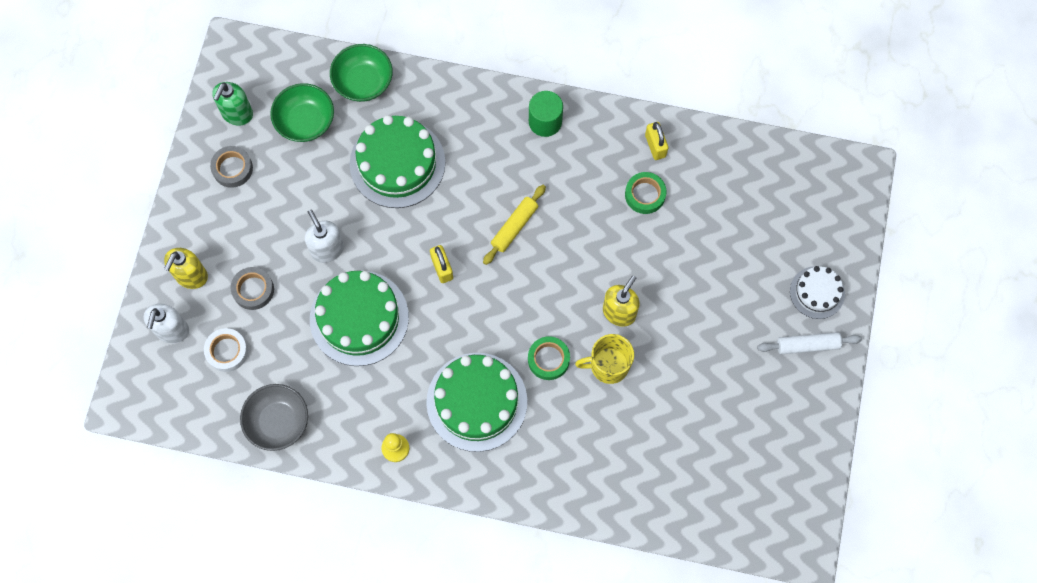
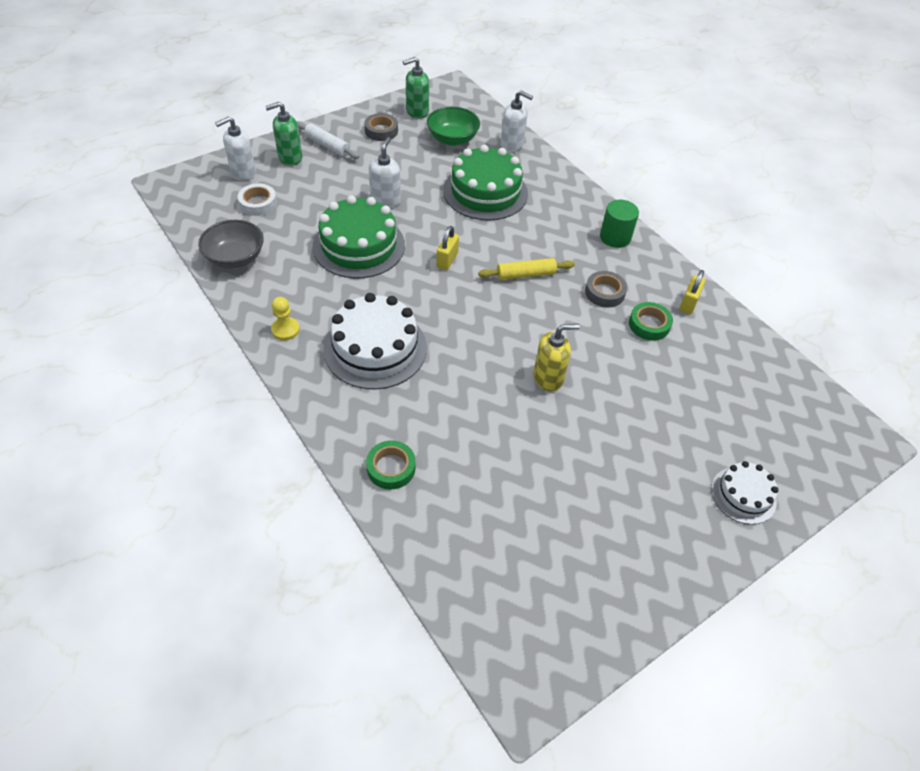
camera: 40 degrees right, 20 degrees down
(191, 276) = (290, 158): yellow soap dispenser -> green soap dispenser
(253, 290) = (315, 187): grey tape -> grey tape (604, 292)
(363, 82) = (512, 145): green bowl -> white soap dispenser
(477, 401) = (375, 348): green cake -> white cake
(548, 359) = (459, 364): green tape -> green tape (391, 468)
(608, 365) = (500, 404): yellow mug -> none
(807, 345) = (696, 527): white rolling pin -> white rolling pin (327, 145)

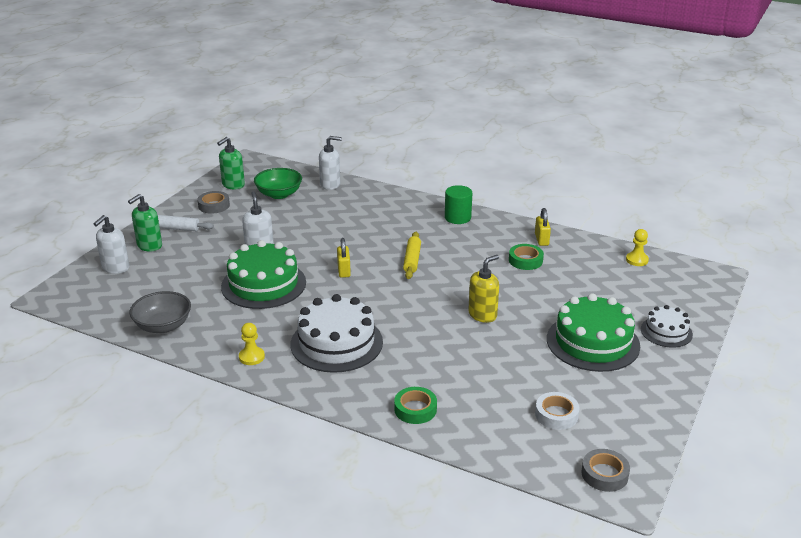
camera: 25 degrees left, 20 degrees down
(258, 203) = (149, 284): white tape -> white tape (556, 415)
(485, 192) = (335, 220): green cake -> green cake (593, 342)
(525, 274) = (412, 260): yellow rolling pin -> yellow rolling pin turned 45 degrees counterclockwise
(604, 292) = (478, 252): grey tape -> grey tape (604, 474)
(782, 377) = (637, 260): none -> yellow pawn

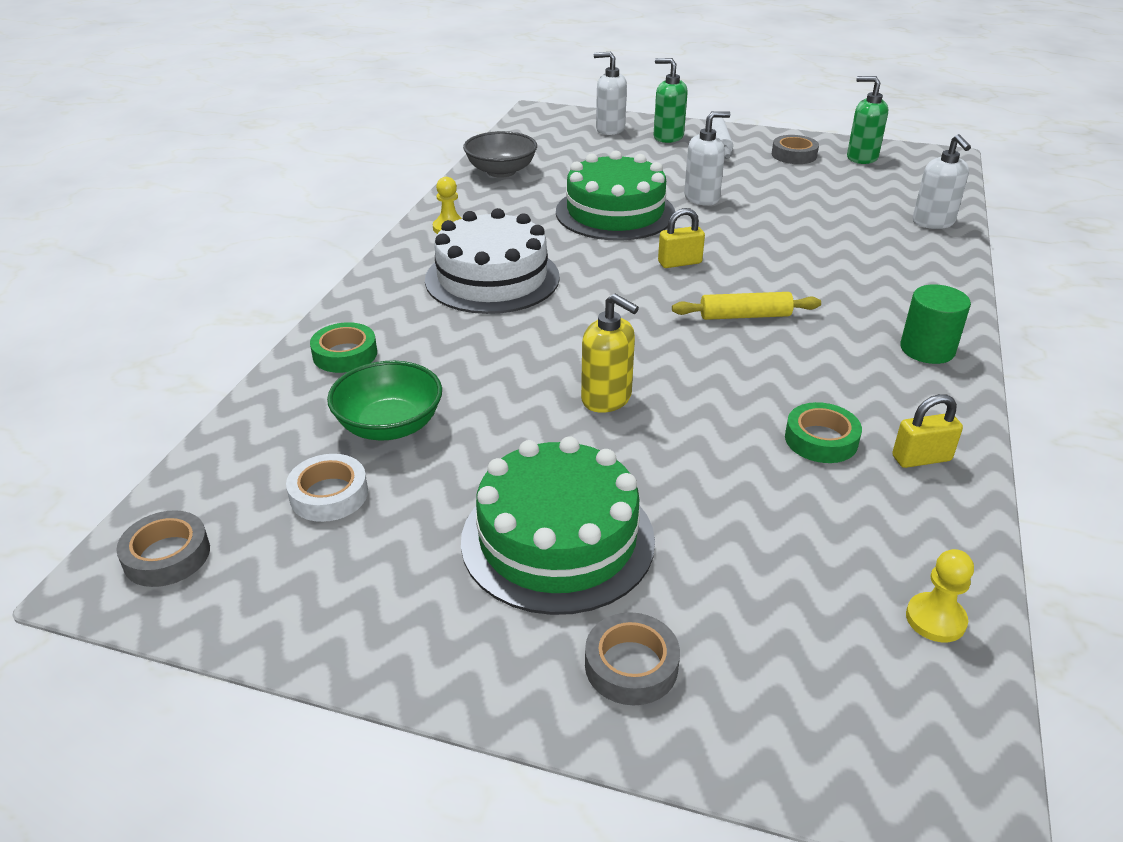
camera: 80 degrees right, 5 degrees up
(279, 194) = (864, 190): green bowl -> green bowl (389, 426)
(666, 332) = (631, 665): white cake -> grey tape

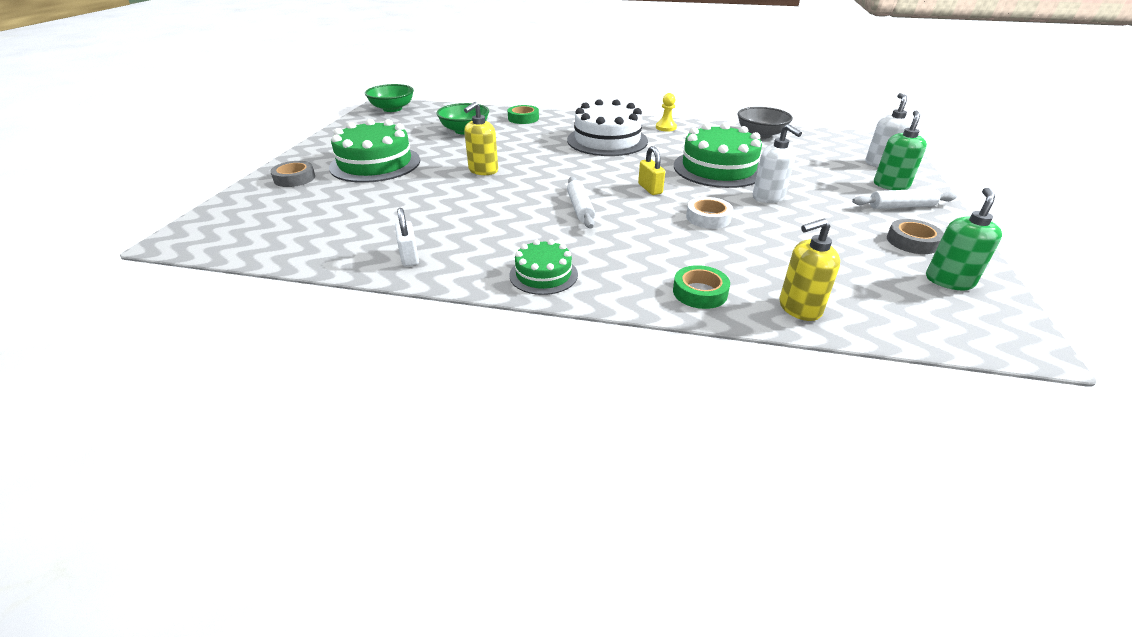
camera: 85 degrees right, 0 degrees up
(167, 555) = (392, 109): grey tape -> green bowl
(329, 494) = (419, 125): white tape -> white tape (708, 218)
(745, 316) = (580, 208): yellow rolling pin -> white rolling pin
(821, 440) = (435, 226): green tape -> green tape (700, 292)
(921, 458) = (409, 257): yellow padlock -> white padlock
(927, 349) = (543, 275): green cylinder -> green cake
(933, 222) = (799, 308): white soap dispenser -> yellow soap dispenser
(935, 619) = (277, 246): yellow pawn -> none

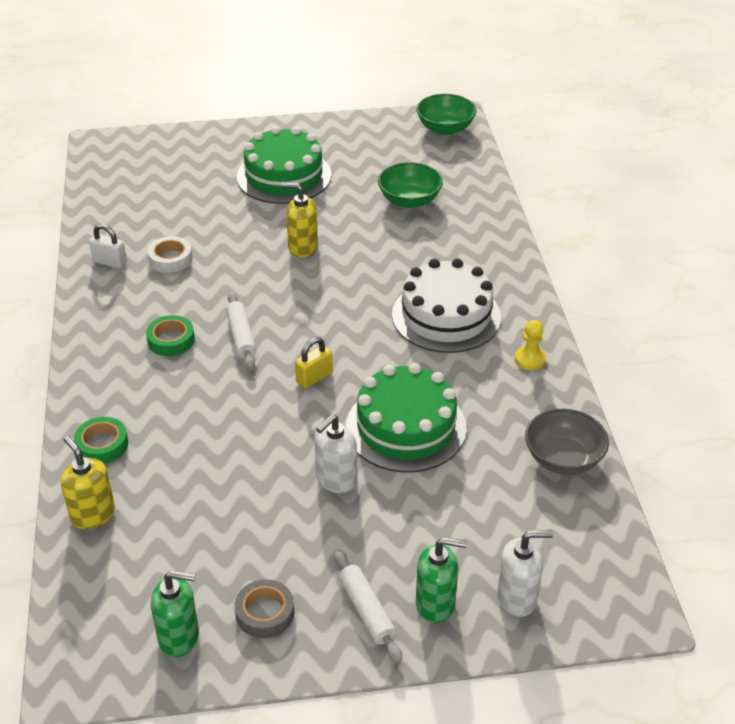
camera: 70 degrees right, 5 degrees up
(294, 178) = (228, 146): grey tape -> none
(409, 257) = (110, 262): white padlock -> white padlock turned 60 degrees clockwise
(523, 118) = (480, 231): green tape -> green tape (171, 340)
(543, 275) = (104, 343): green cake -> none
(580, 208) = (241, 336): white rolling pin -> white rolling pin turned 75 degrees counterclockwise
(708, 218) = (258, 433): white tape -> white tape (170, 259)

